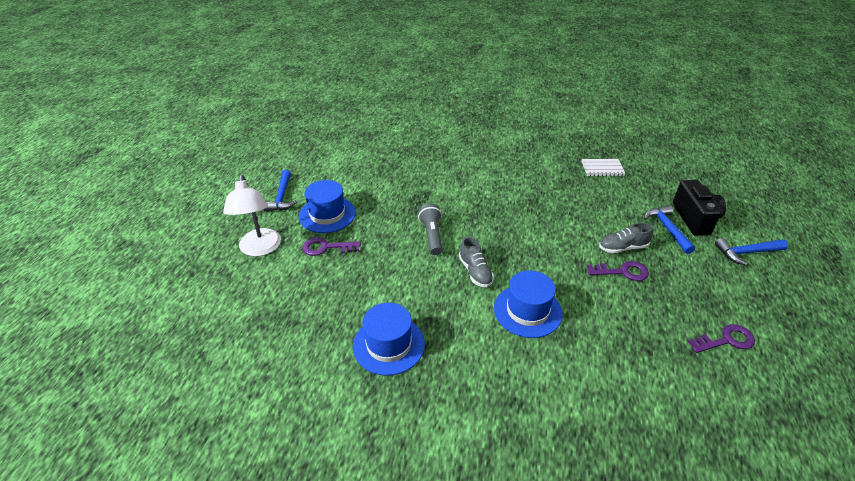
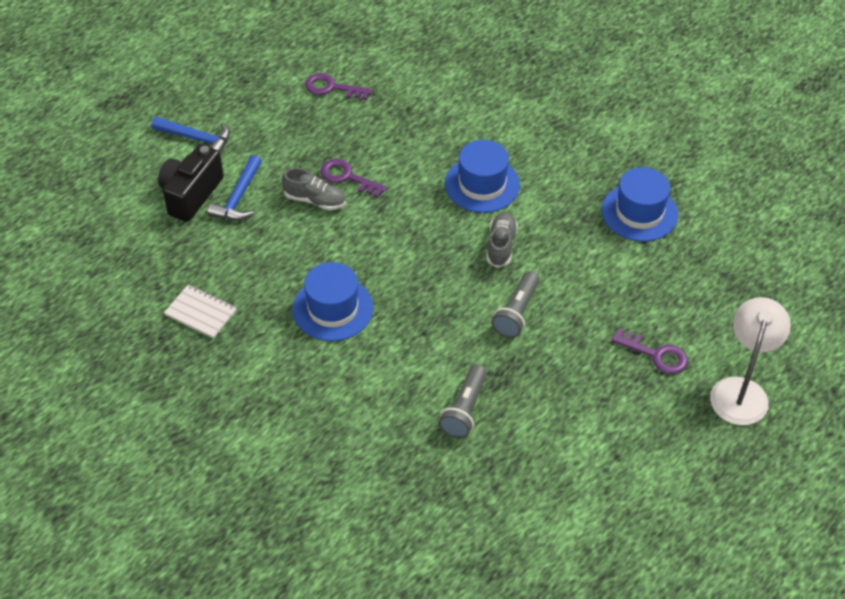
camera: 150 degrees left, 10 degrees up
(282, 197) = (687, 475): blue hammer -> none
(327, 214) = (633, 409): blue hat -> blue hat (333, 309)
(424, 180) = (464, 410): none -> grey flashlight

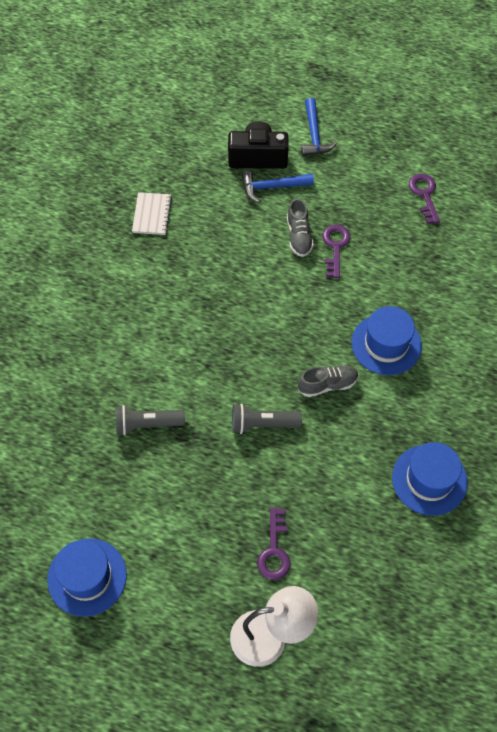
camera: 65 degrees right, 10 degrees up
(333, 309) = (199, 294): blue hat -> blue hat (87, 577)

